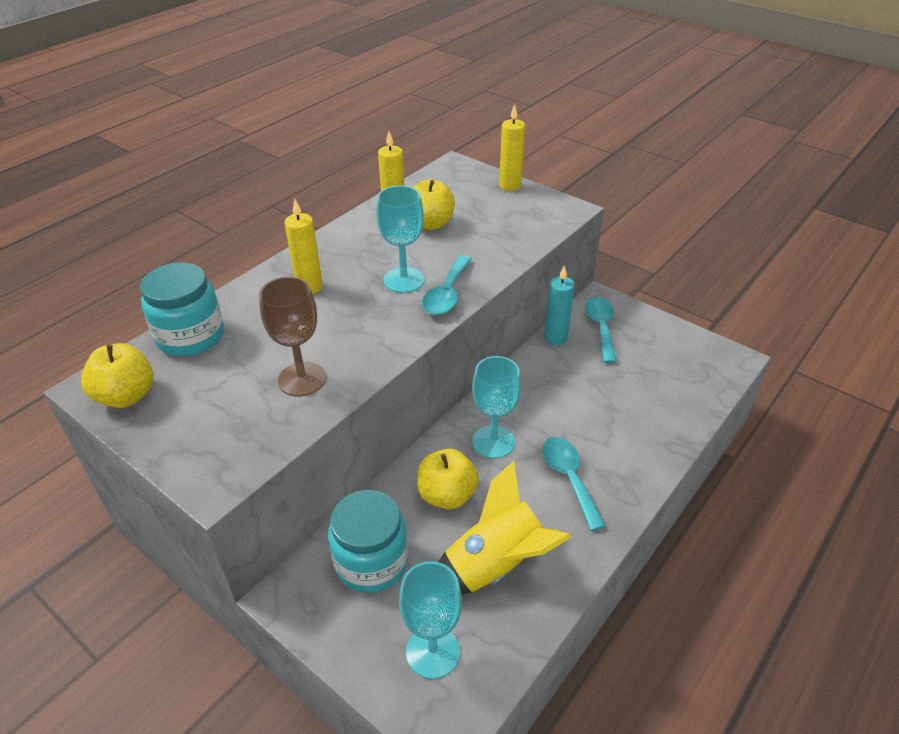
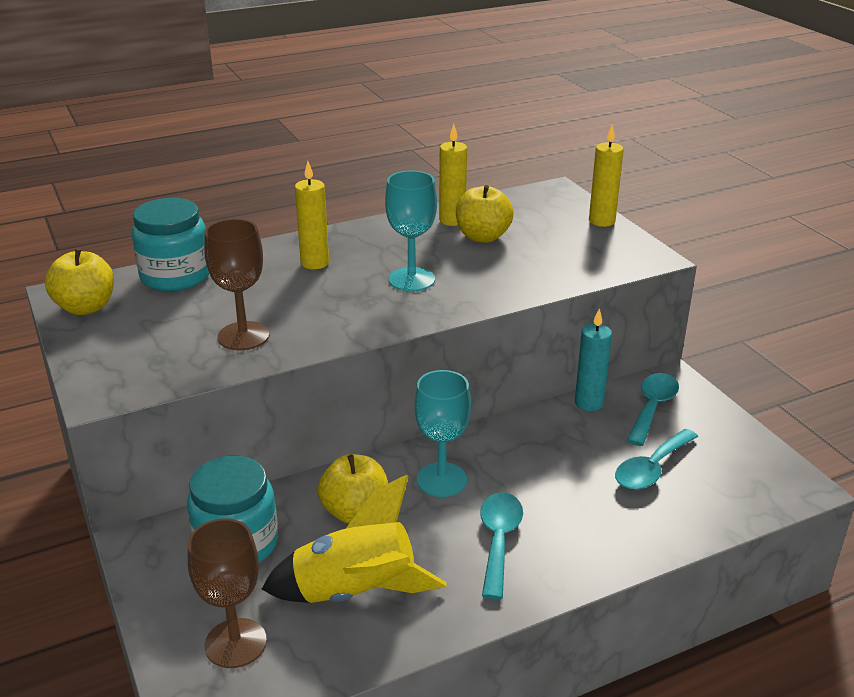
camera: 25 degrees right, 10 degrees down
(433, 652) = (235, 643): turquoise goblet -> brown goblet
(447, 294) = (445, 302): turquoise spoon -> turquoise spoon (651, 469)

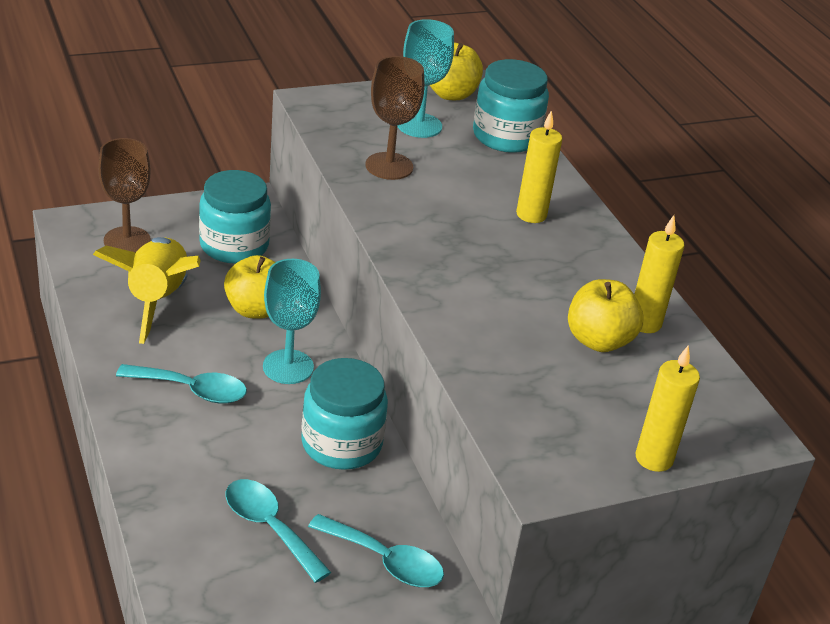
camera: 90 degrees right, 5 degrees up
(411, 279) = (491, 273): turquoise goblet -> turquoise goblet (419, 125)
(534, 438) = (341, 444): none -> turquoise jar
(589, 403) = (402, 504): turquoise candle -> none

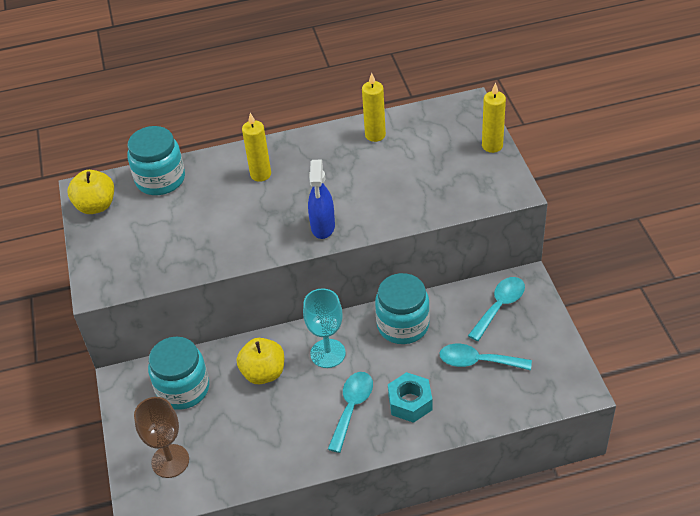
camera: 75 degrees left, 10 degrees up
(157, 300) = (250, 435): yellow rocket -> none
(196, 448) = (410, 402): none -> turquoise nut
(269, 527) = (477, 361): turquoise spoon -> turquoise spoon turned 45 degrees clockwise
(389, 166) = (196, 245): brown goblet -> none
(419, 125) = (140, 226): turquoise goblet -> none
(432, 269) = (323, 227): none -> blue spray bottle
(598, 340) = (393, 156): yellow apple -> none

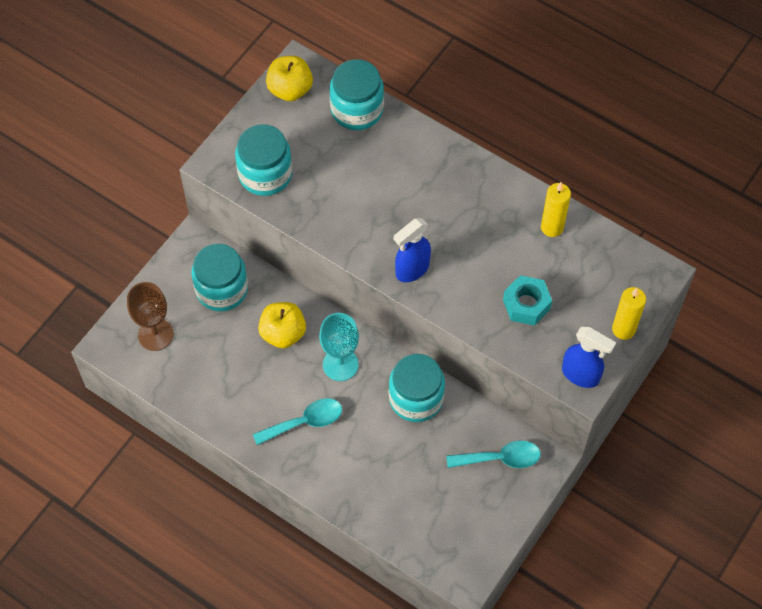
camera: 45 degrees right, 15 degrees up
(145, 263) = (265, 174): none -> turquoise jar
(260, 174) = (427, 177): yellow candle -> none
(410, 402) = (345, 460): turquoise nut -> turquoise nut (526, 304)
(477, 361) = (428, 482): turquoise spoon -> none
(505, 187) = (581, 375): none -> blue spray bottle

